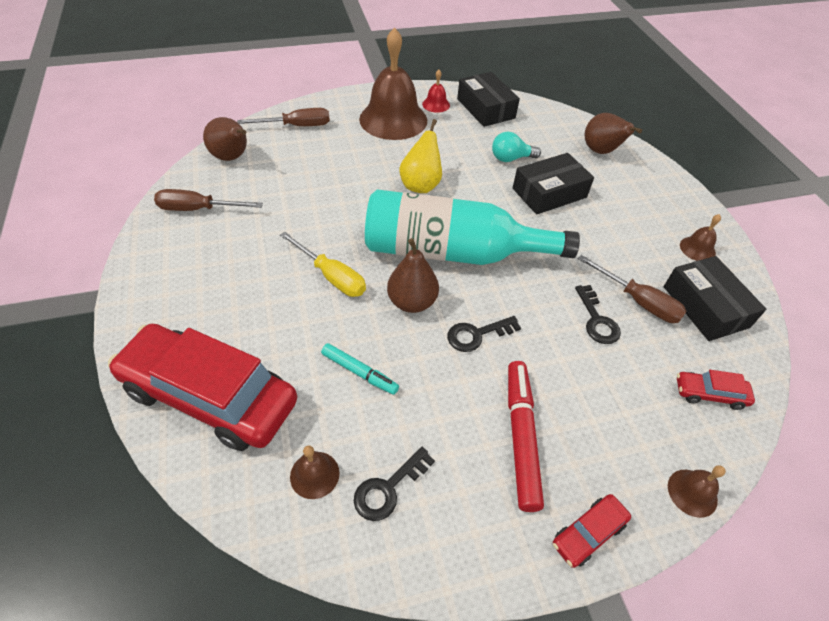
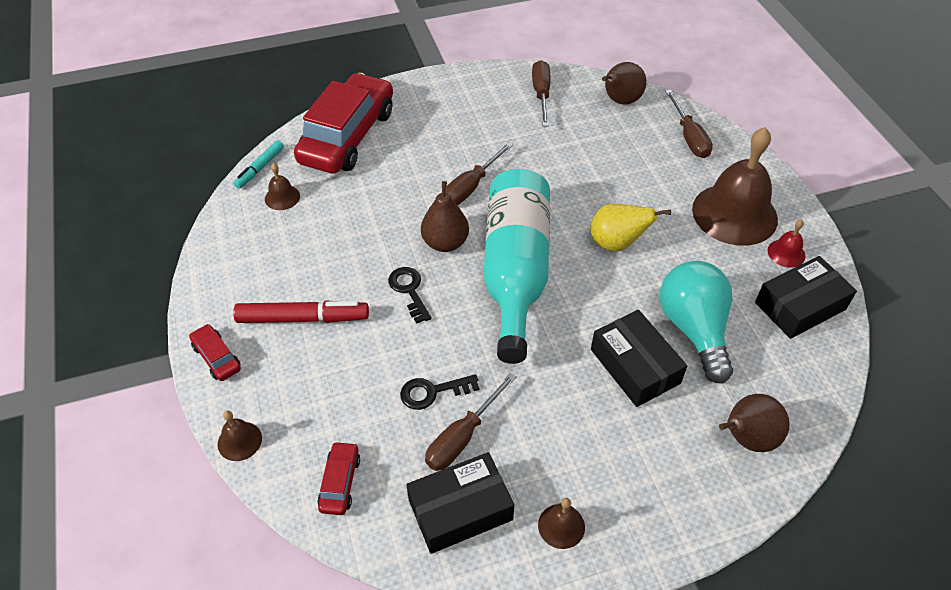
camera: 90 degrees right, 0 degrees up
(331, 276) = (471, 187): yellow screwdriver -> brown screwdriver
(359, 372) = (368, 213): turquoise marker -> turquoise marker (260, 168)
(388, 488) = (267, 237): black key -> none
(510, 158) = (694, 329): turquoise light bulb -> turquoise light bulb, size x1.84

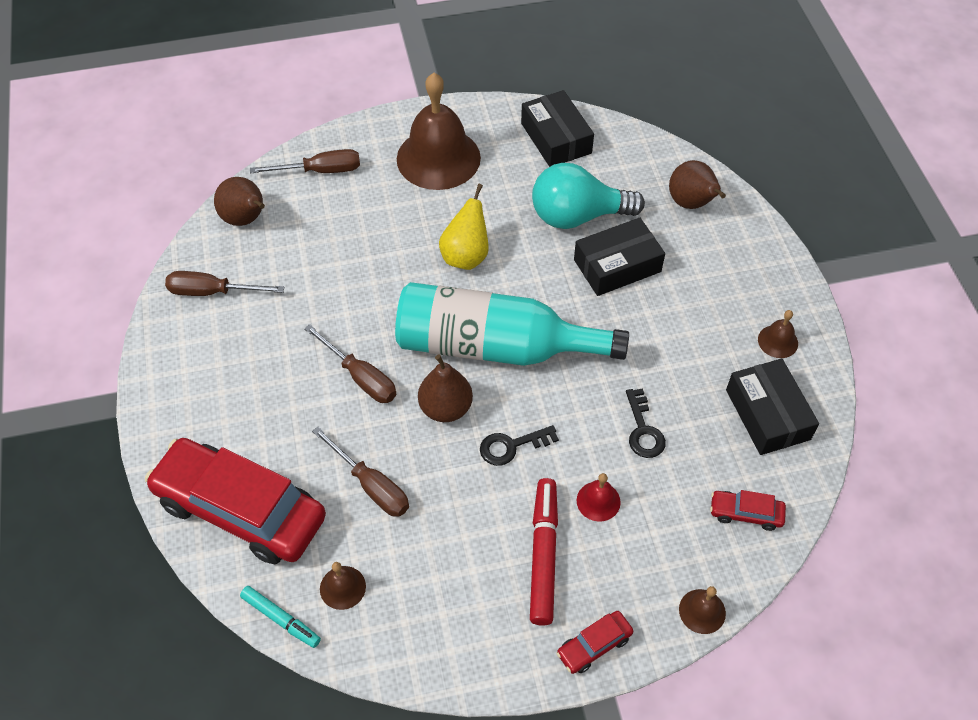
camera: 85 degrees left, 5 degrees up
(462, 437) = (693, 408): brown screwdriver -> brown screwdriver (371, 485)
(786, 253) = (493, 133): red bell -> red bell (598, 501)

